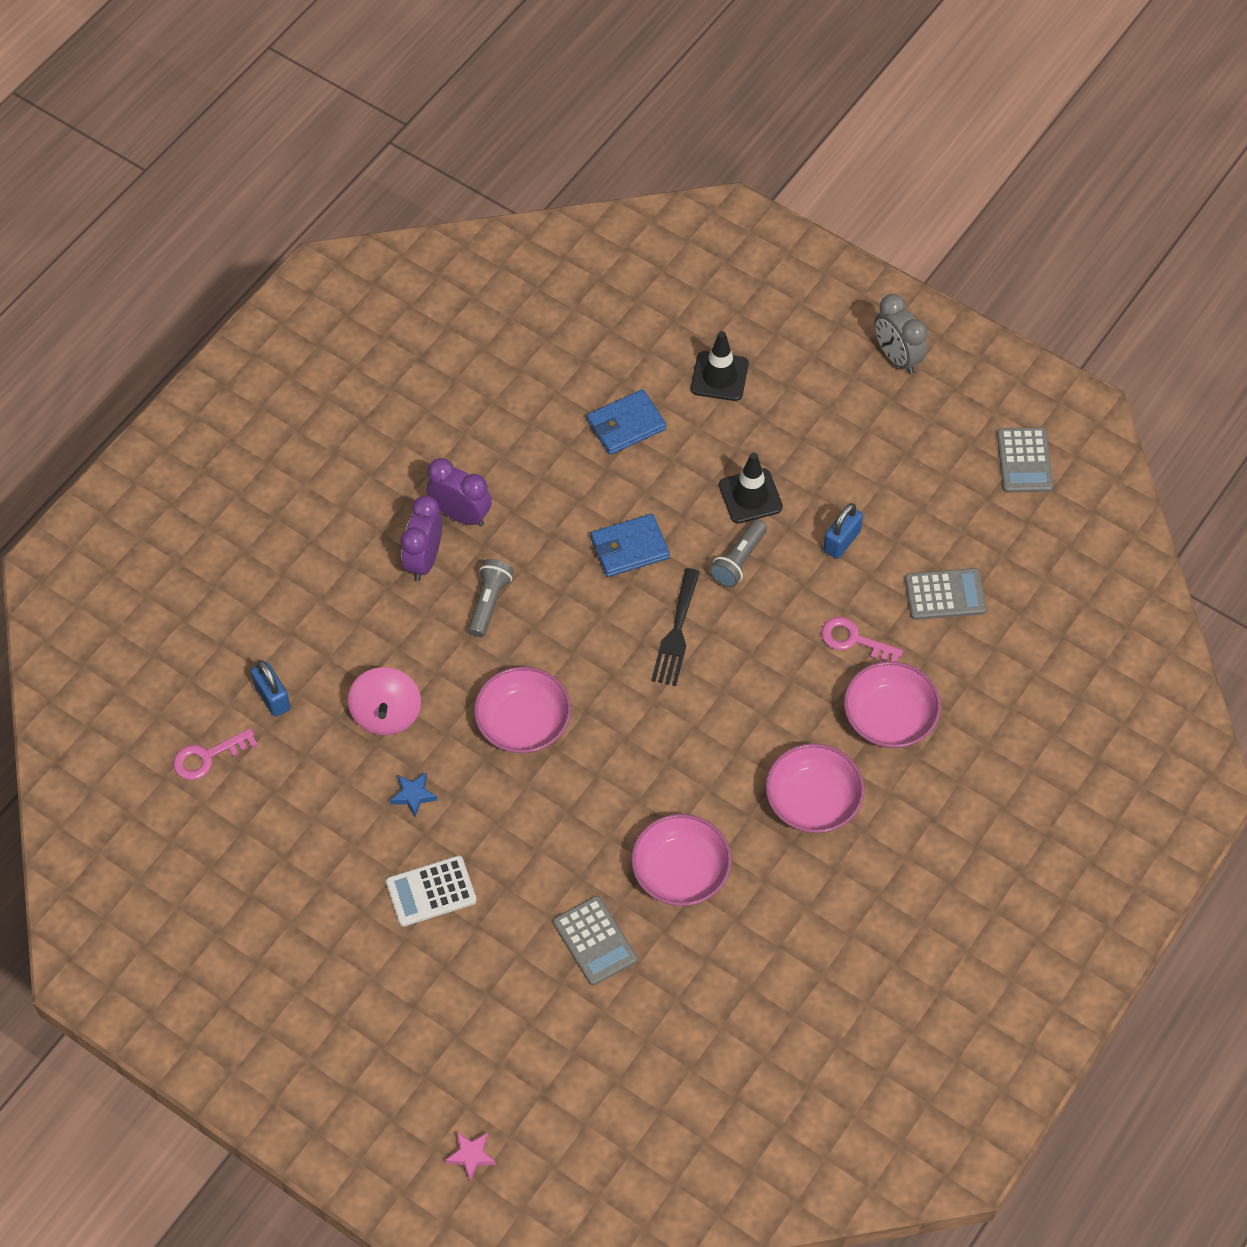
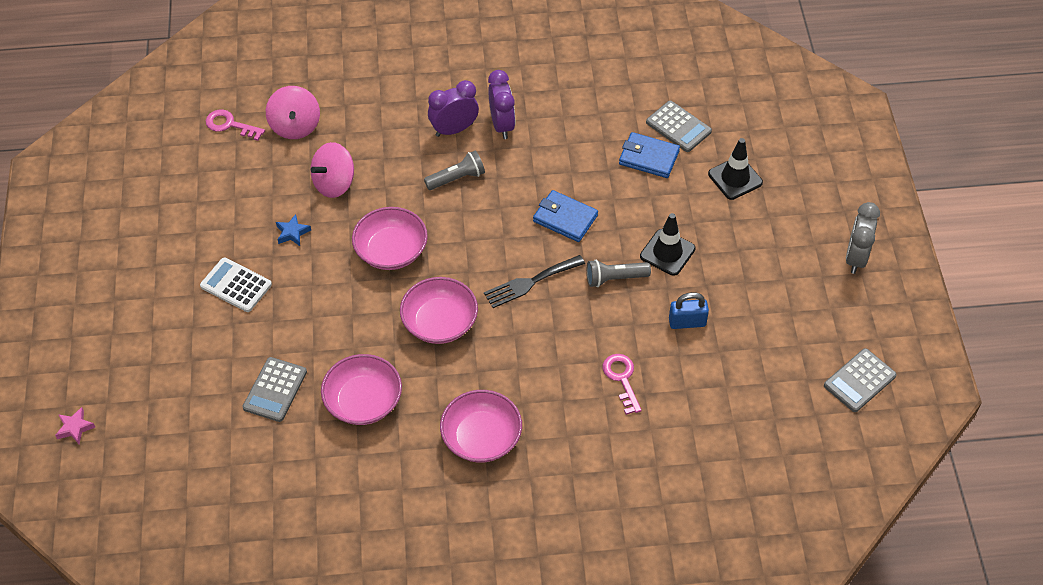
camera: 50 degrees right, 5 degrees down
(272, 697) = (295, 126): blue padlock -> pink spinning top
(889, 718) = (584, 438): pink bowl -> pink bowl (440, 322)
(945, 595) = (708, 406): grey calculator -> grey calculator (678, 127)

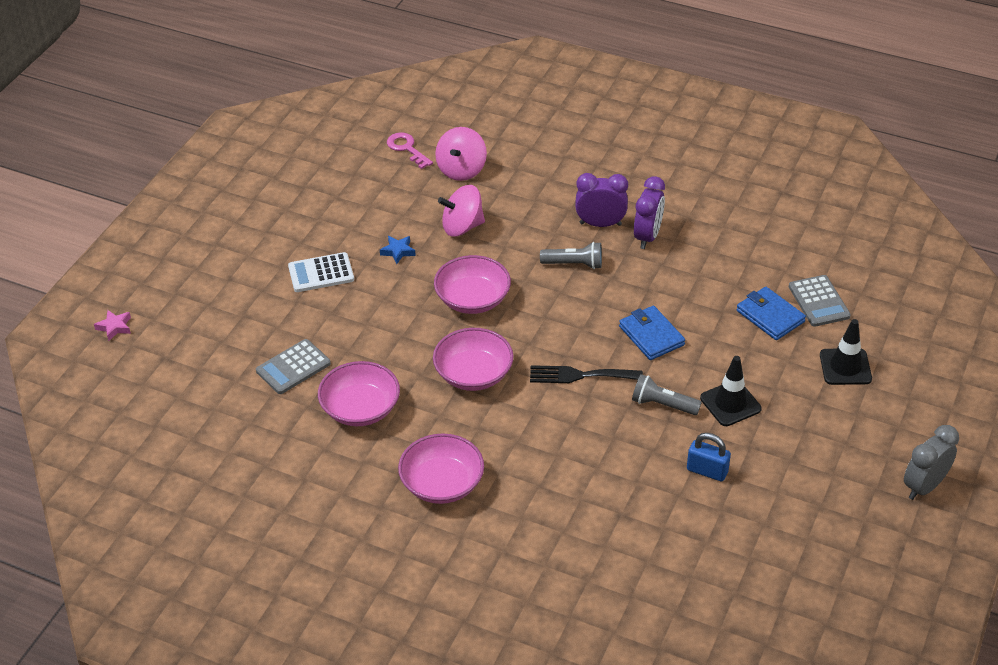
camera: 30 degrees right, 10 degrees down
(236, 285) = (321, 273): white calculator -> white calculator turned 75 degrees counterclockwise
(622, 379) = (608, 492): pink key -> none
(859, 381) = (849, 598): grey calculator -> none

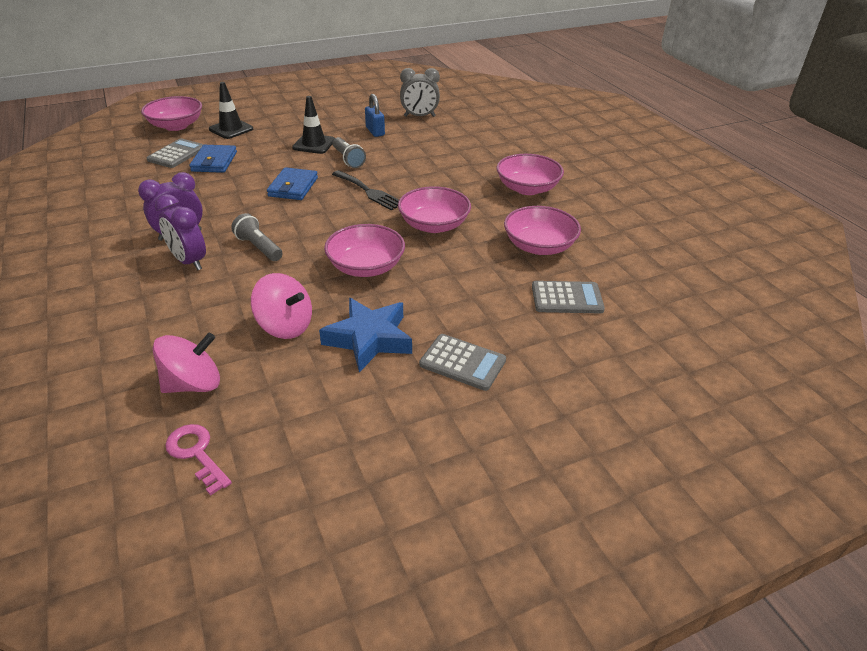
camera: 140 degrees left, 5 degrees down
(114, 327) = (735, 437): pink star -> none
(321, 273) = (462, 362): white calculator -> grey calculator
(398, 251) = (369, 339): blue star -> blue star, size x2.12
(407, 149) = (196, 454): pink key -> pink key turned 135 degrees clockwise
(901, 334) = (176, 126): none -> pink bowl
(924, 486) = (294, 90): grey clock -> grey clock (419, 116)

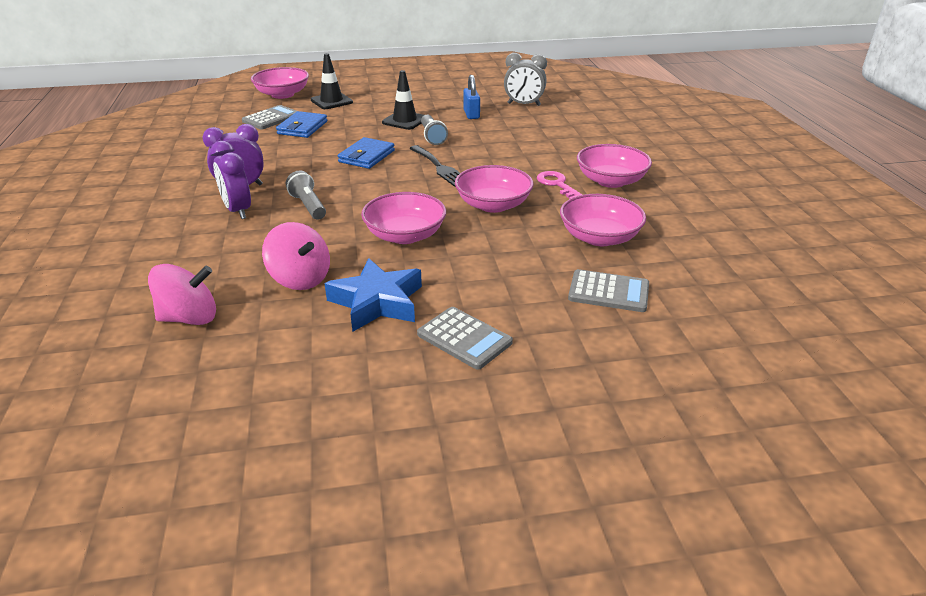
camera: 15 degrees right, 5 degrees down
(196, 454) = (162, 380): pink key -> pink key (557, 185)

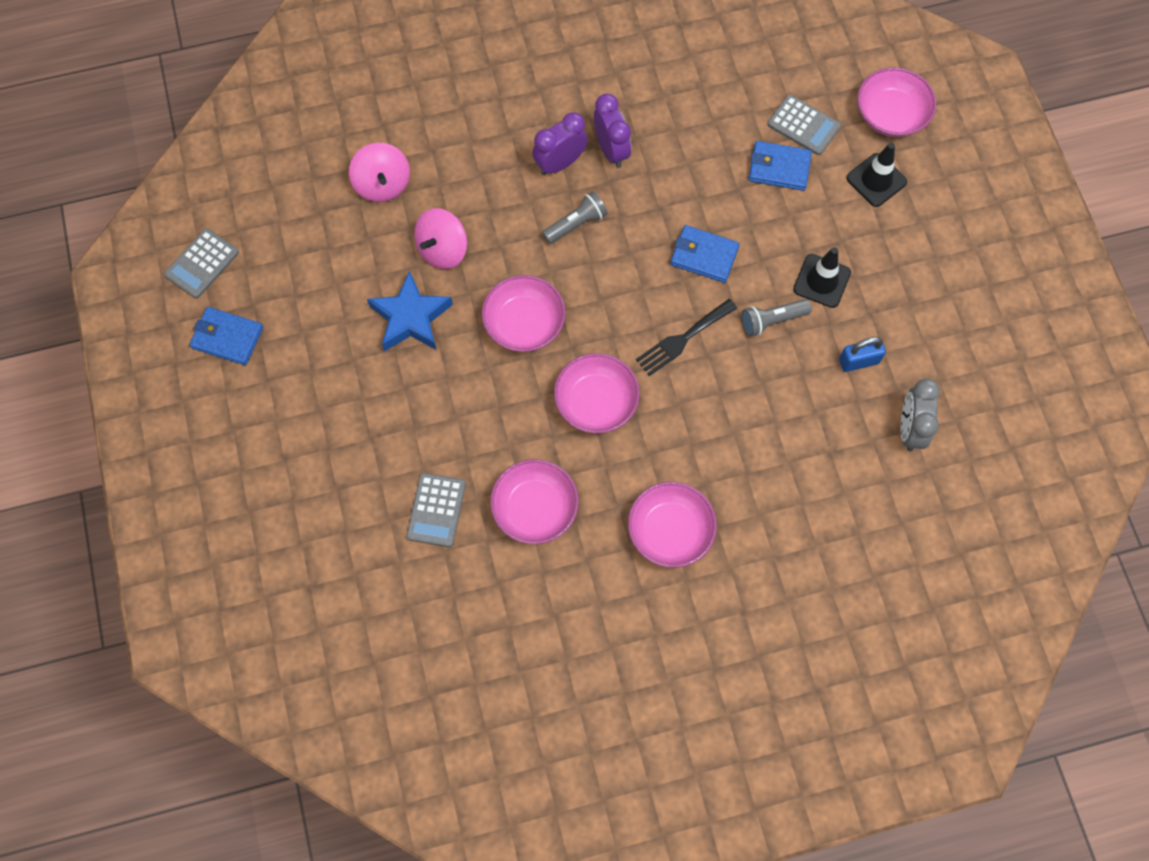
camera: 85 degrees right, 35 degrees up
(358, 468) = (227, 338): none -> blue wallet
(464, 338) = (363, 391): grey calculator -> grey calculator (202, 264)
(557, 185) = (653, 470): pink key -> none

